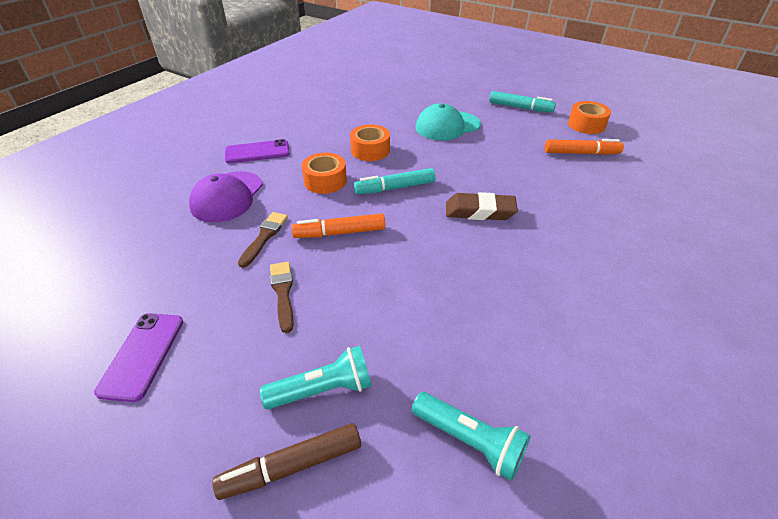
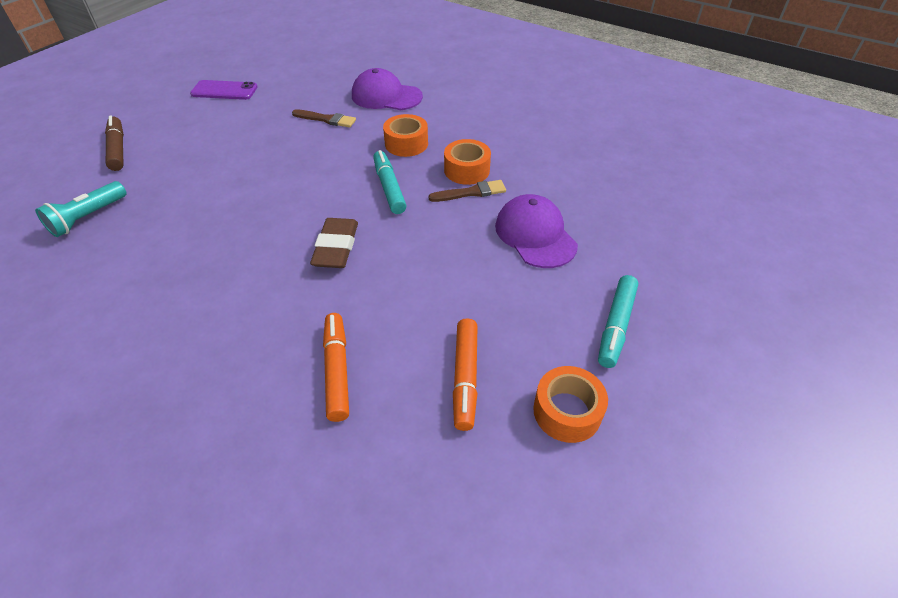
camera: 90 degrees right, 5 degrees up
(257, 152) = (461, 102): purple phone -> none
(283, 292) = (258, 134): brown brush -> brown brush (471, 192)
(323, 389) = (163, 157): turquoise flashlight -> none
(339, 233) = (322, 156): orange marker -> orange marker (337, 370)
(447, 126) = (535, 235): turquoise cap -> purple cap

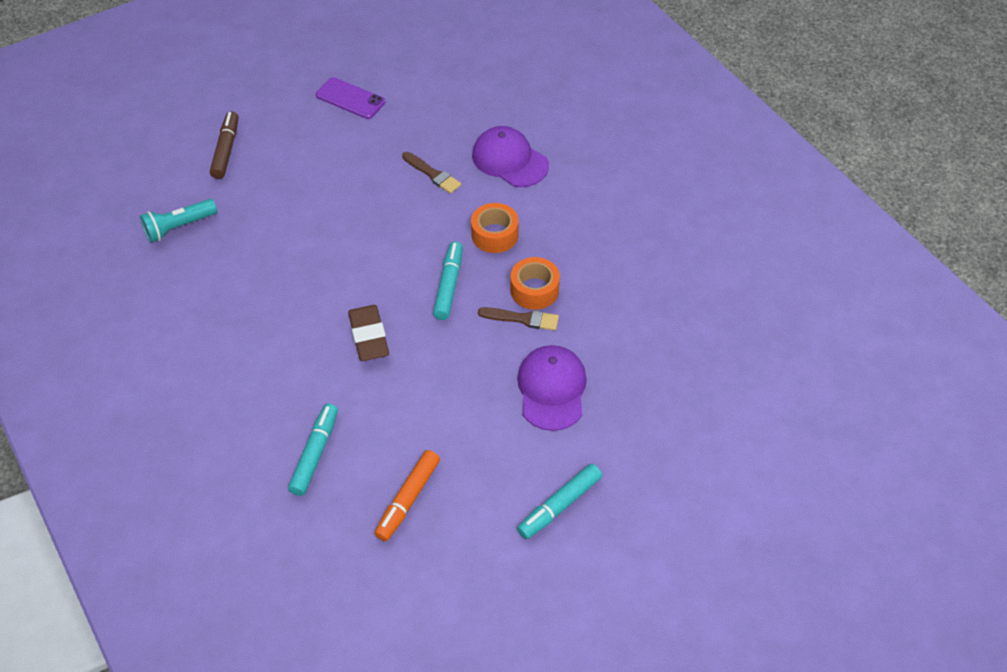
camera: 25 degrees right, 5 degrees up
(336, 247) = (369, 336): brown eraser -> brown eraser turned 45 degrees counterclockwise
(337, 370) = (315, 453): orange marker -> turquoise marker
(567, 411) = (468, 558): orange tape -> none

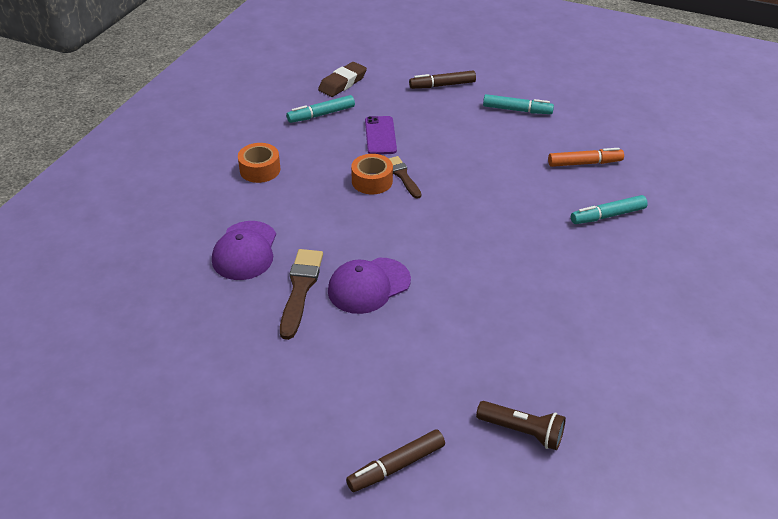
camera: 125 degrees left, 10 degrees down
(179, 227) = (522, 431): turquoise flashlight -> brown flashlight
(350, 99) = (240, 406): purple phone -> purple phone (380, 135)
(369, 336) = (496, 239): brown eraser -> brown eraser (342, 83)
(433, 174) = (300, 289): brown brush -> brown brush, size x1.54
(448, 285) = (409, 223): turquoise marker -> turquoise marker (321, 115)
(495, 235) = (337, 222): orange tape -> orange tape (260, 170)
(552, 389) = (444, 142): purple cap -> purple cap (368, 286)
(672, 460) = (442, 85): none -> brown marker

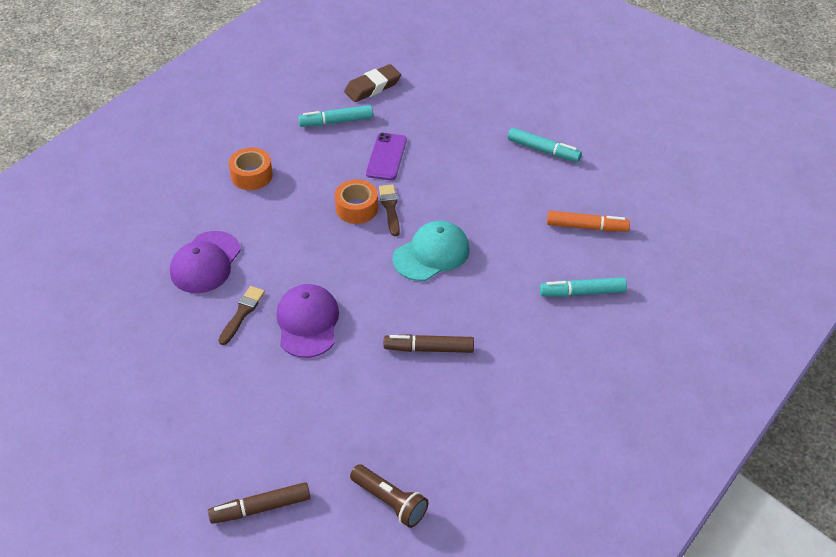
camera: 15 degrees right, 5 degrees up
(300, 289) = (242, 313): brown brush -> brown brush, size x0.65
(368, 286) = (307, 323): purple cap -> purple cap turned 105 degrees clockwise
(442, 85) = (476, 106): brown marker -> brown marker (429, 349)
(458, 207) = (431, 254): none -> turquoise cap

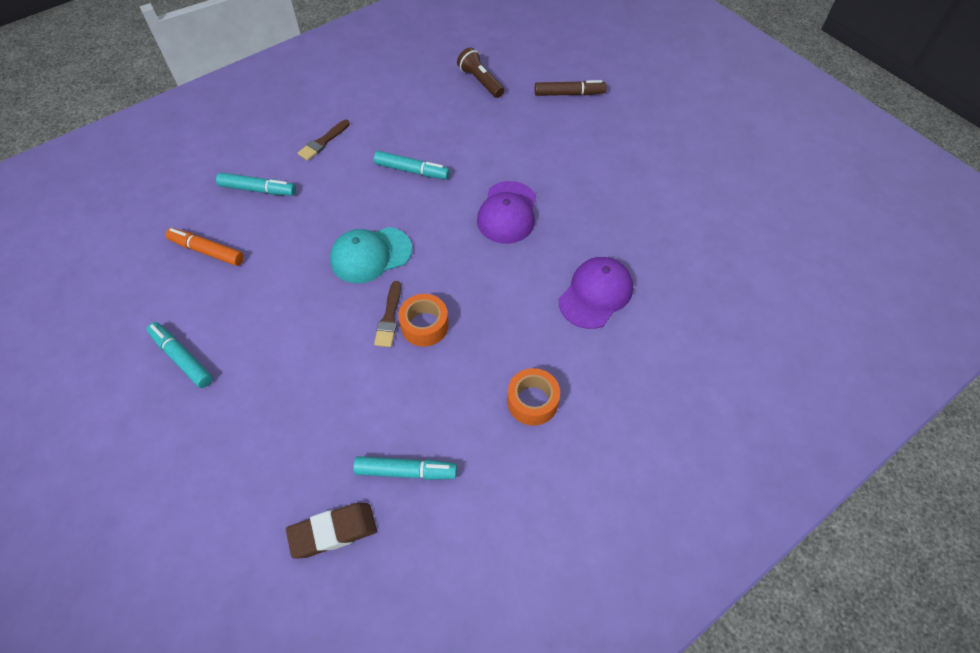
camera: 165 degrees left, 10 degrees up
(242, 313) = (565, 233): brown brush -> brown brush (323, 142)
(386, 157) = (365, 392): purple phone -> none
(429, 349) = (412, 170): brown marker -> turquoise marker

